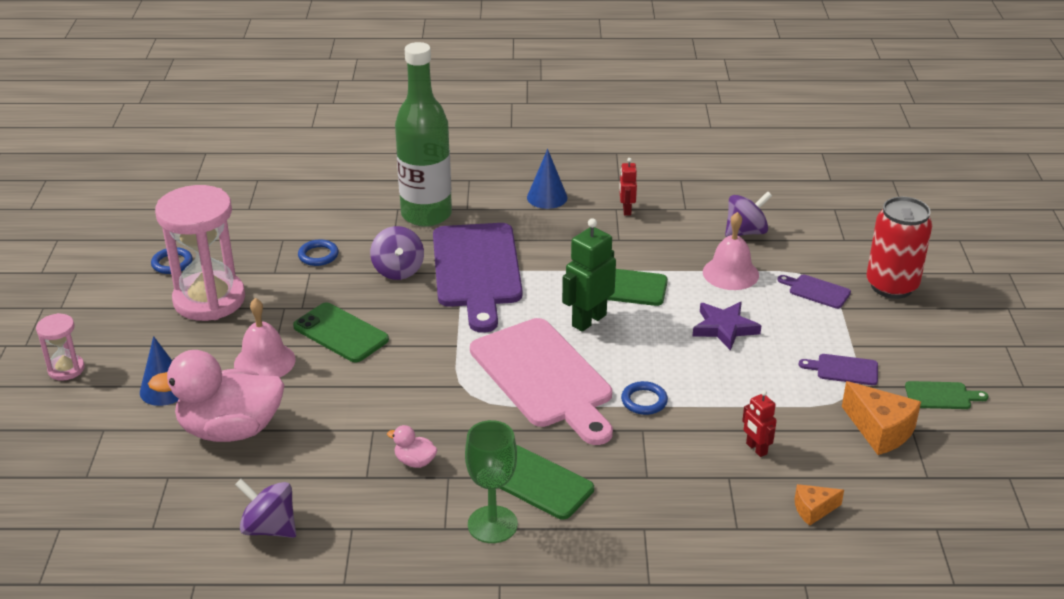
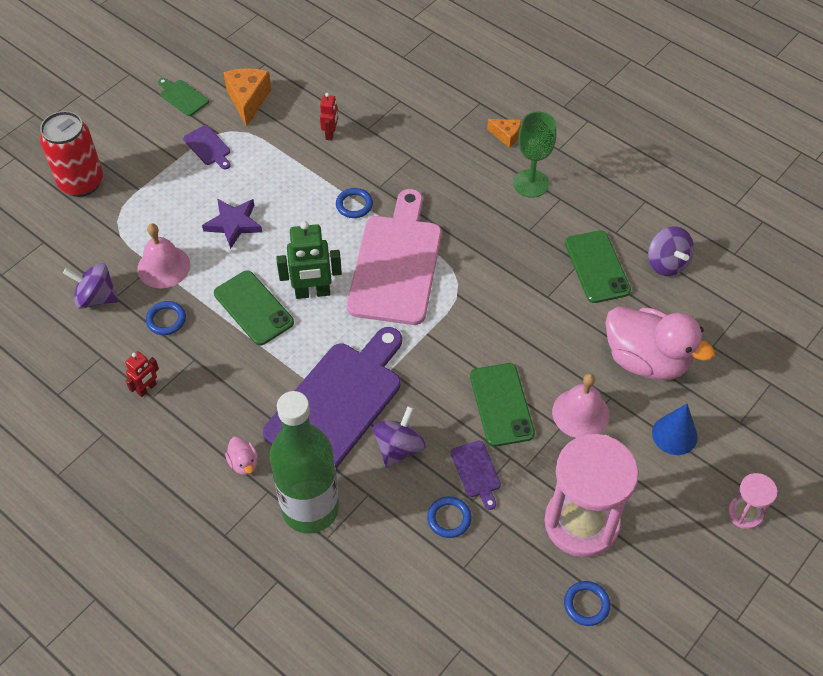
camera: 140 degrees left, 20 degrees up
(415, 461) = (540, 254): pink duck -> pink duck (244, 463)
(537, 482) = (479, 193): green phone -> green phone (597, 267)
(547, 197) = (188, 455): blue cone -> none
(674, 247) = (166, 320): none -> blue ring
(813, 510) = (348, 85): orange cheese -> orange cheese (506, 136)
(816, 291) = (133, 212): purple cutting board -> purple cutting board (476, 472)

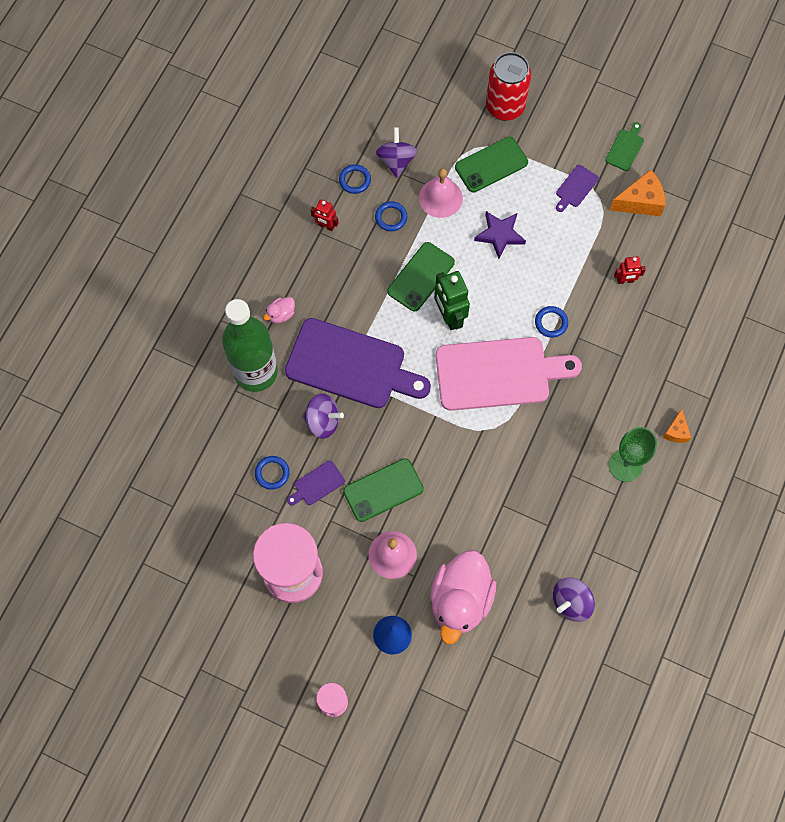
camera: 75 degrees right, 15 degrees up
(586, 604) = (226, 589): blue ring -> blue ring (355, 180)
(597, 267) = (548, 541): green phone -> green phone (491, 165)

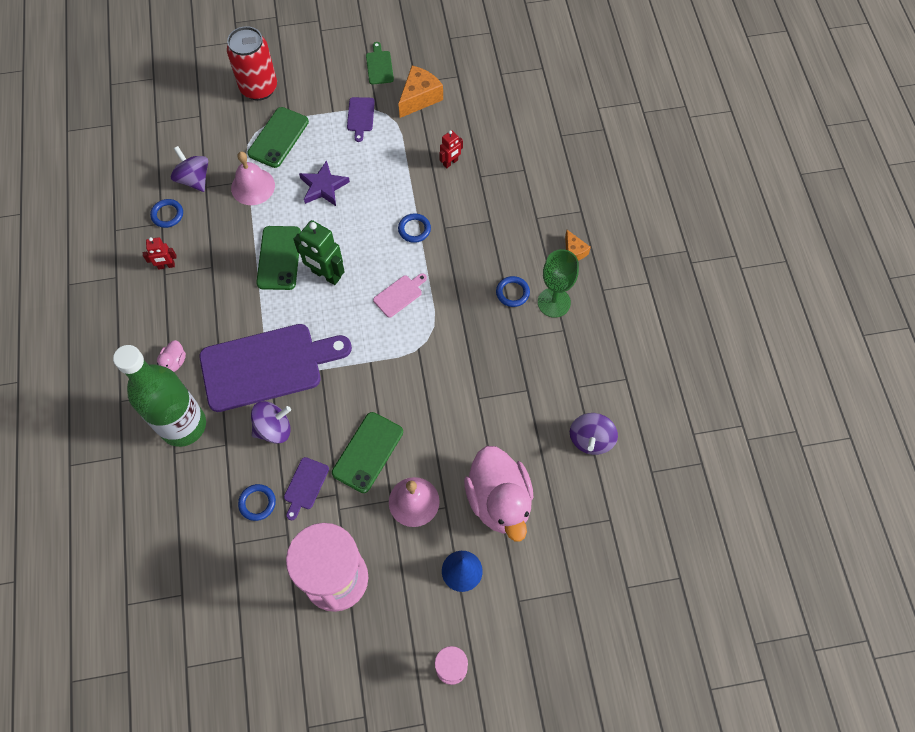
camera: 35 degrees left, 5 degrees down
(391, 217) = (220, 226): blue ring -> blue ring (512, 293)
(498, 373) = (399, 295): pink cutting board -> pink cutting board, size x0.41

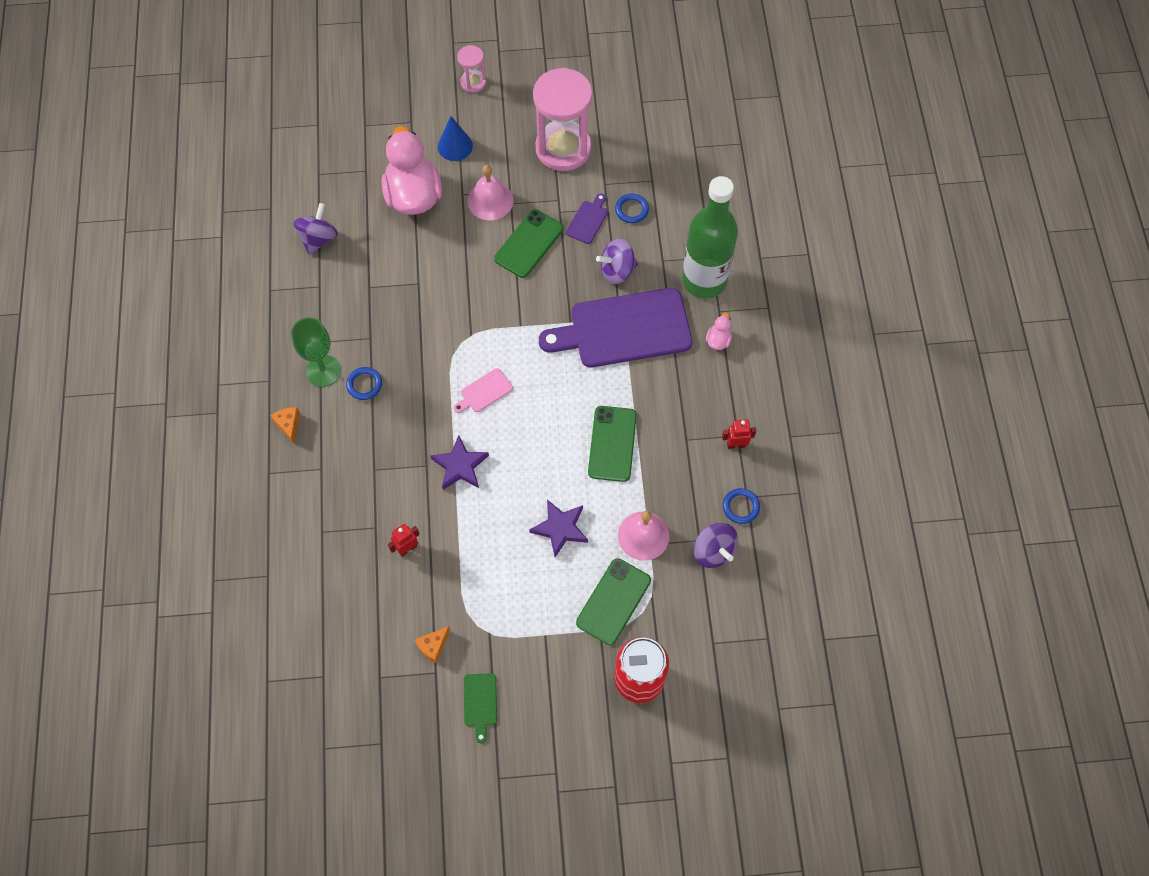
camera: 175 degrees left, 0 degrees up
(326, 275) = (561, 420): green robot -> none
(360, 116) = (510, 624): purple cutting board -> none
(414, 229) = (460, 466): blue ring -> purple star
(419, 98) = (433, 646): orange cheese -> orange cheese, size x0.58

